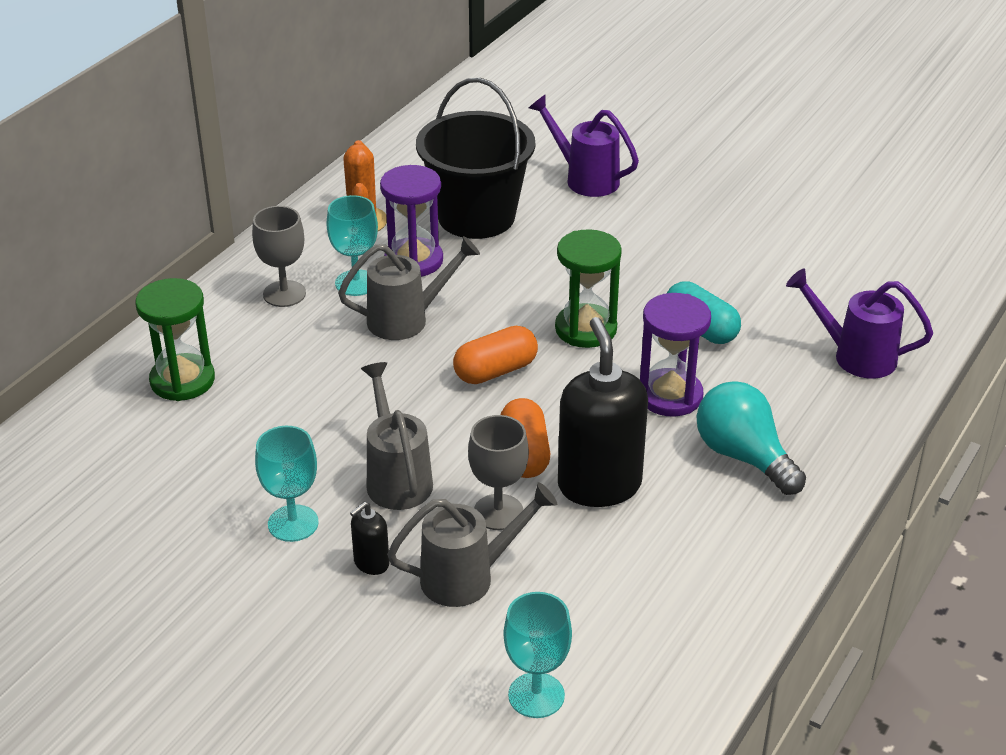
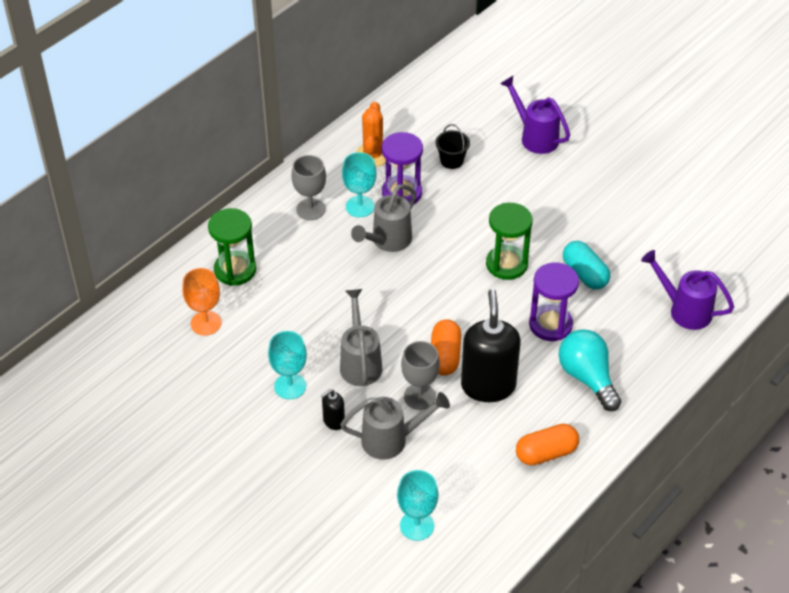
camera: 10 degrees right, 10 degrees up
(146, 454) = (206, 323): none -> orange goblet
(406, 320) = (388, 241): grey watering can -> grey watering can turned 135 degrees clockwise
(476, 216) = (452, 160): black bucket -> black bucket, size x0.42
(495, 371) = (439, 290): orange capsule -> orange capsule (546, 453)

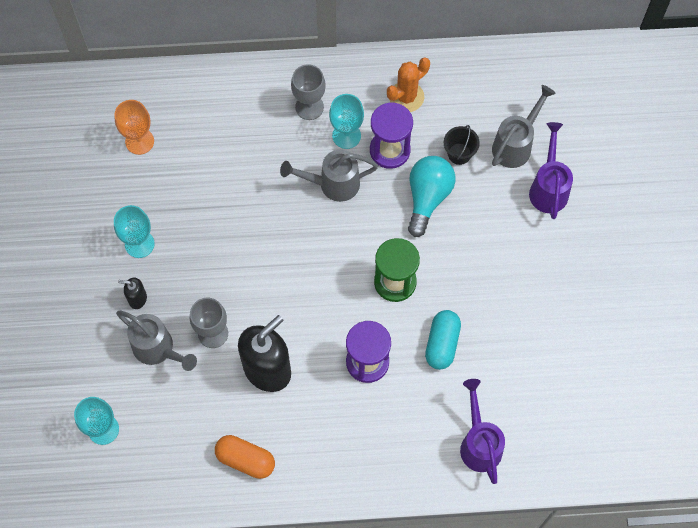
camera: 45 degrees right, 20 degrees up
(235, 270) = (204, 114): green hourglass -> none
(360, 363) = (203, 269): grey watering can -> grey watering can (515, 145)
(445, 356) = (265, 317): orange capsule -> none
(587, 377) = (342, 429): turquoise light bulb -> turquoise light bulb (427, 197)

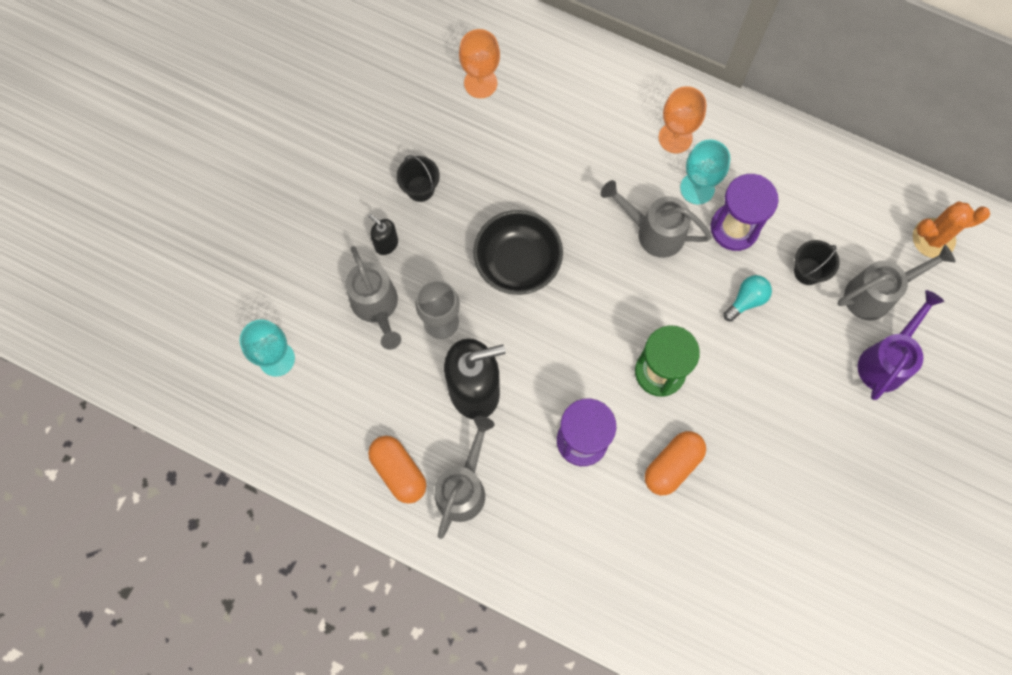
camera: 30 degrees right, 5 degrees up
(139, 244) = (420, 188): turquoise goblet -> black bucket
(245, 259) = (517, 262): none -> black bowl
(300, 444) = (463, 488): none -> grey watering can
(309, 107) = (675, 137): grey goblet -> orange goblet
(406, 97) = (785, 180): orange cactus -> orange cactus (933, 238)
(427, 197) = (746, 300): turquoise light bulb -> turquoise light bulb, size x0.56
(442, 343) = (672, 465): turquoise capsule -> orange capsule
(479, 444) = (651, 596): purple watering can -> none

